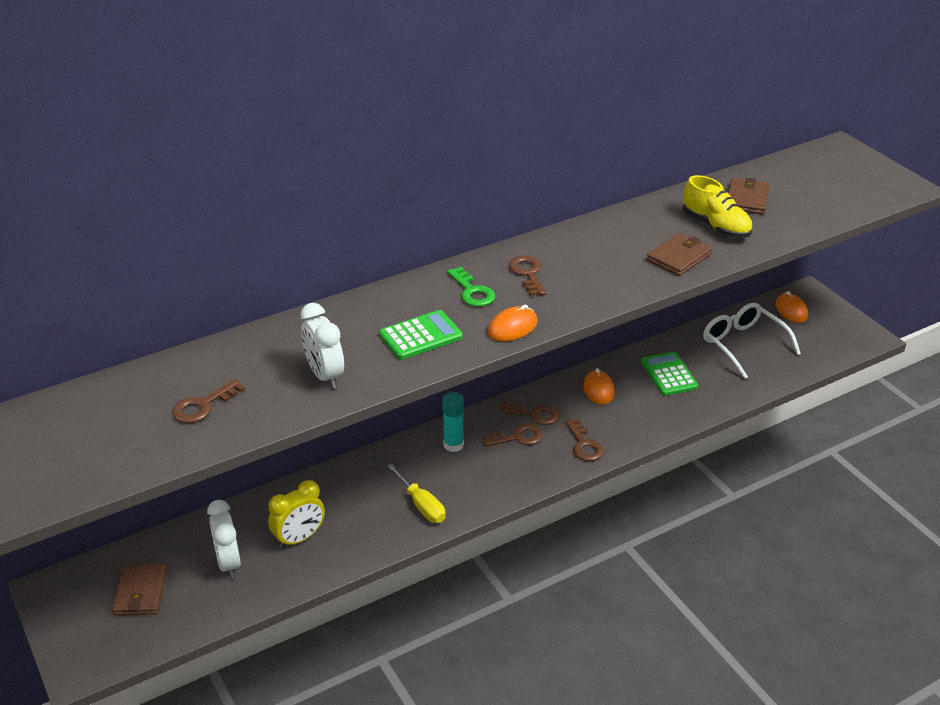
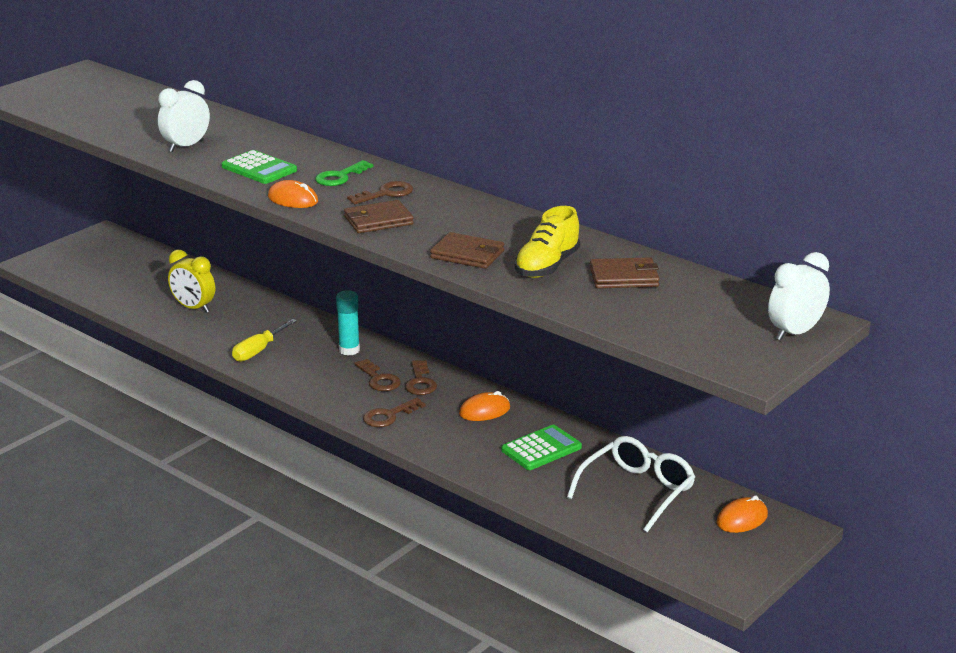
camera: 70 degrees right, 10 degrees down
(141, 592) = (111, 264): brown wallet -> brown wallet (378, 220)
(203, 405) = (130, 118): brown key -> none
(228, 563) = (154, 287): white clock -> white clock (795, 333)

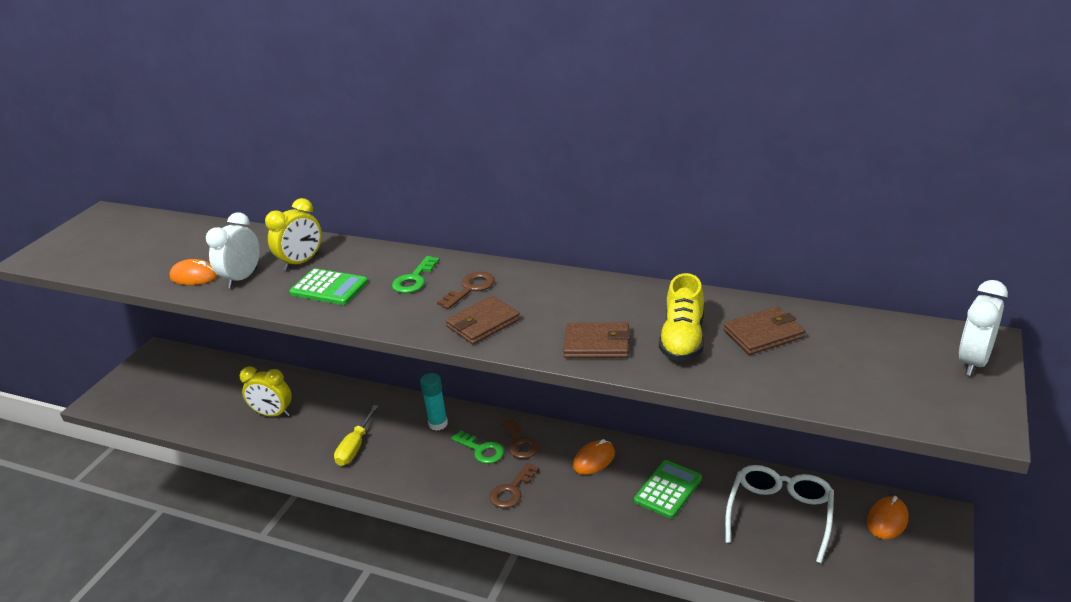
camera: 15 degrees left, 5 degrees up
(246, 144) = (301, 262): none -> yellow clock
(293, 199) = (383, 317): orange mouse -> orange mouse (194, 276)
(379, 379) = (481, 450): brown key -> green key

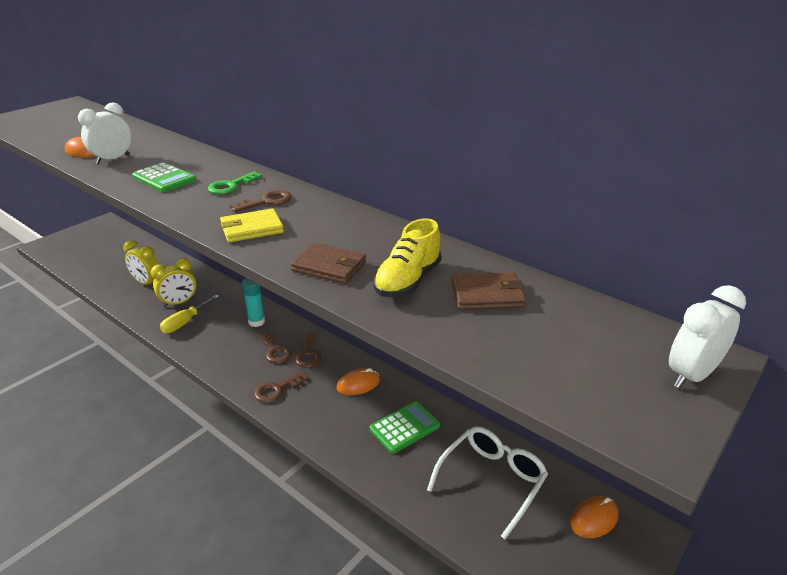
camera: 15 degrees right, 0 degrees up
(301, 262) = (163, 158): yellow clock -> yellow clock (179, 303)
(481, 450) = (275, 351): green key -> brown key
(483, 323) = (252, 229): brown wallet -> yellow wallet

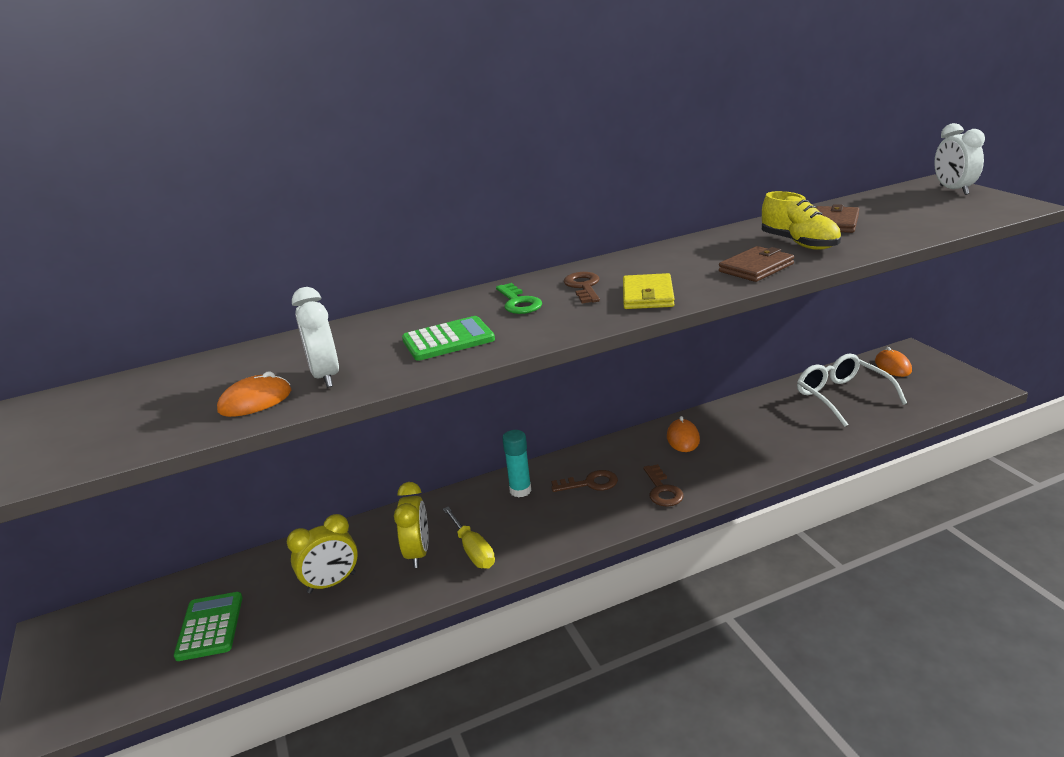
camera: 60 degrees left, 5 degrees down
(308, 354) = (611, 461): brown key -> none
(404, 427) = (760, 424): green calculator -> green calculator (210, 626)

